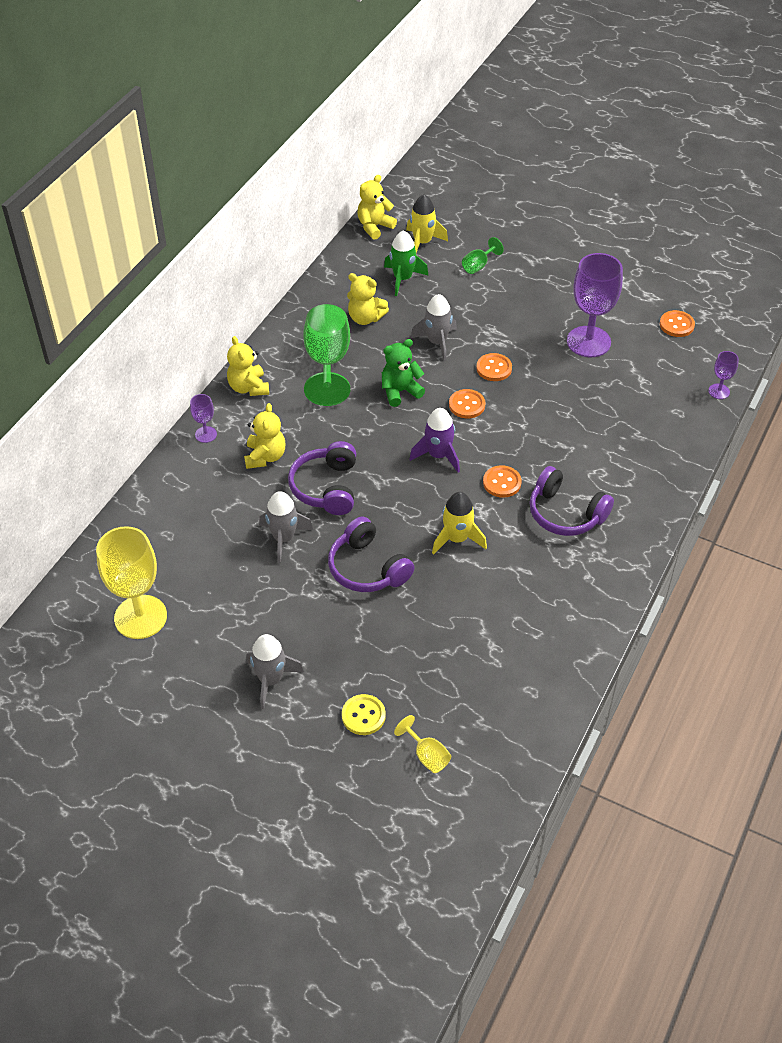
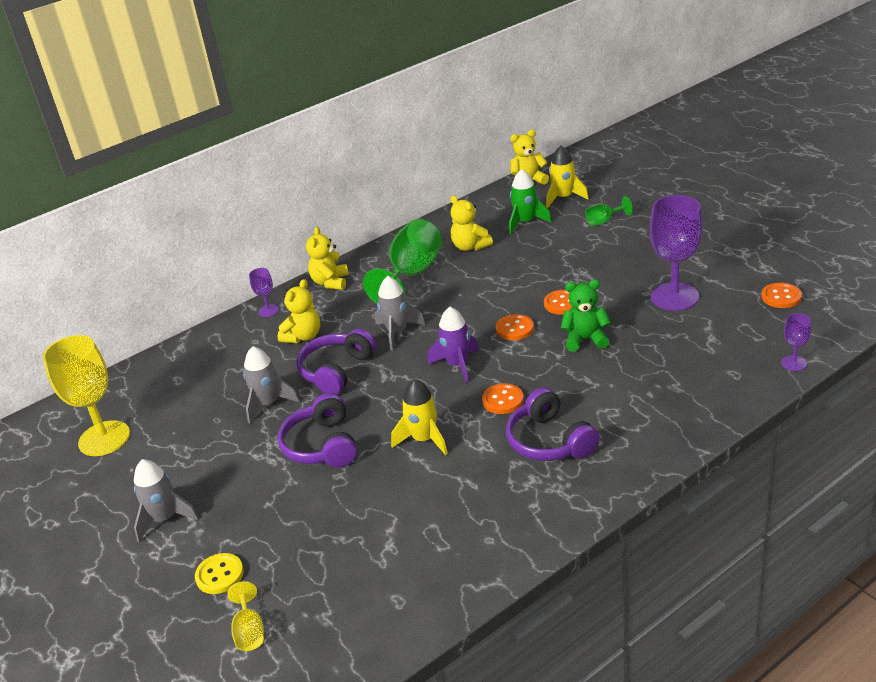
camera: 30 degrees right, 15 degrees down
(400, 391) = (460, 307): green teddy bear -> green teddy bear (585, 339)
(437, 342) = (522, 274): grey rocket -> grey rocket (397, 332)

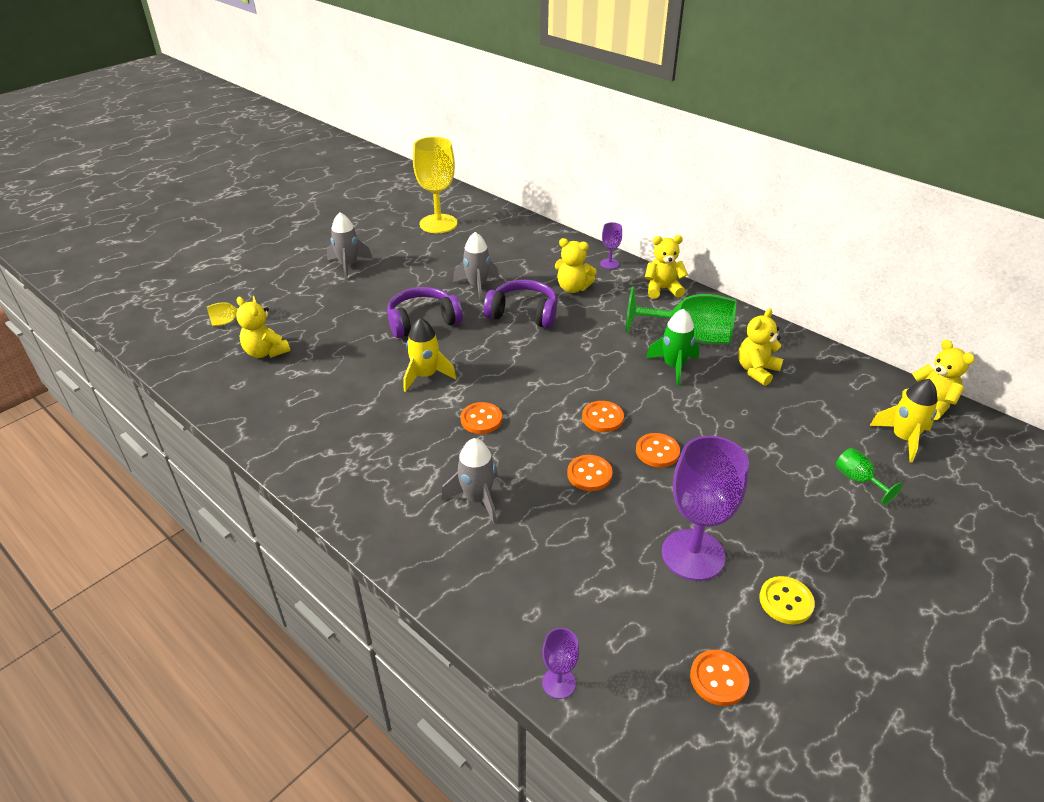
camera: 75 degrees right, 5 degrees up
(219, 575) = (287, 299): yellow button -> yellow button (786, 601)
(337, 582) = (265, 352): none -> yellow teddy bear
(397, 332) = (586, 340): grey rocket -> grey rocket (477, 499)
(457, 365) = (536, 384): purple rocket -> none
(525, 222) = (827, 409): green rocket -> green rocket (674, 366)
(549, 441) = (417, 456): purple headphones -> none
(585, 339) = (589, 474): green teddy bear -> orange button

